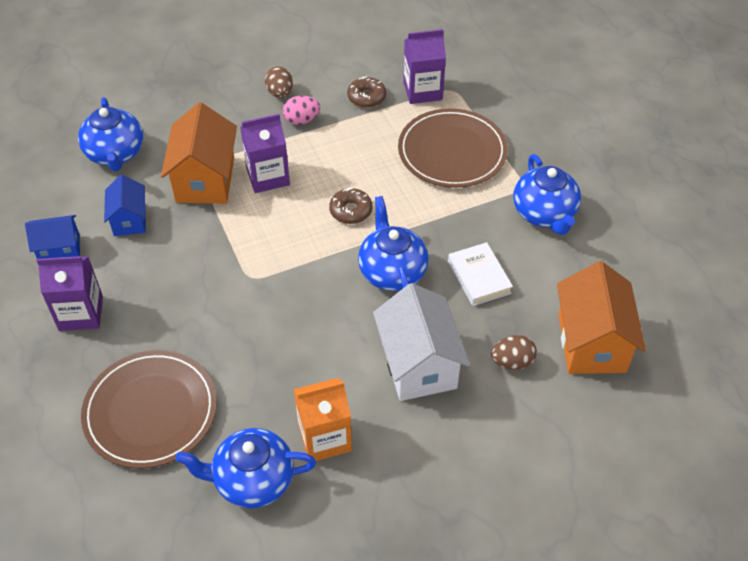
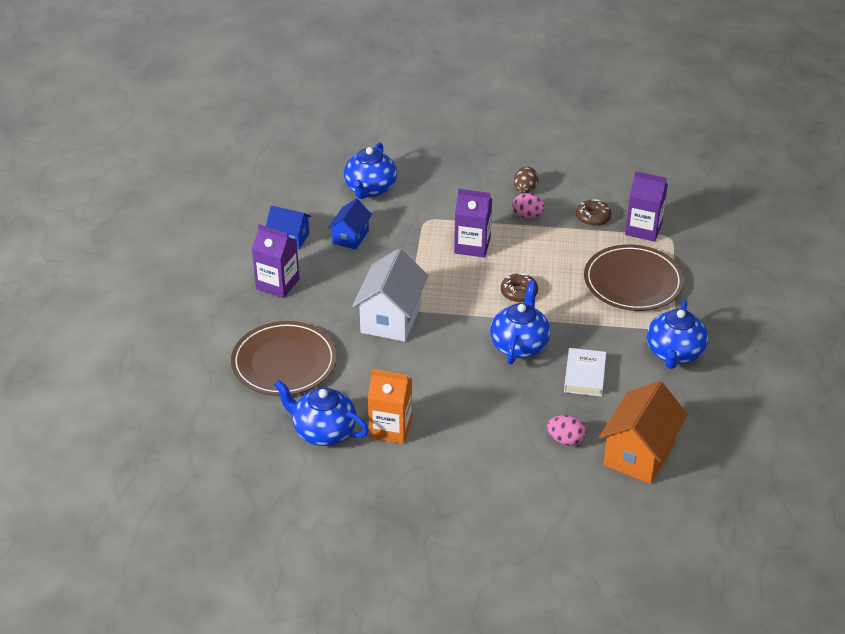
camera: 30 degrees right, 10 degrees down
(205, 179) = (423, 230): orange house -> none
(418, 364) = (493, 412): white house -> white house (391, 318)
(512, 362) = (565, 440): brown egg -> pink egg

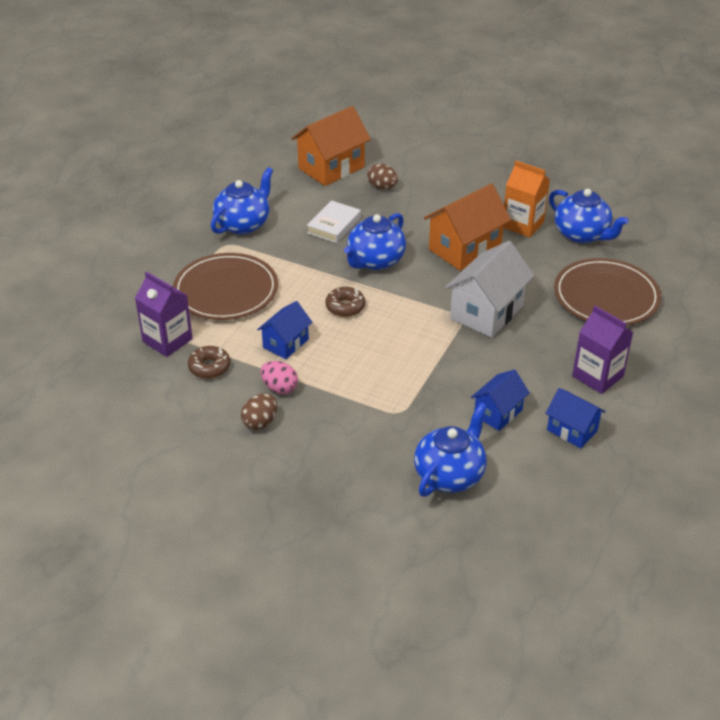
camera: 160 degrees left, 0 degrees up
(439, 381) = (464, 249): none -> orange house
(472, 245) = (363, 367): purple carton -> none
(547, 249) = (285, 343): none -> blue house
(565, 440) = (382, 187): pink egg -> brown egg

